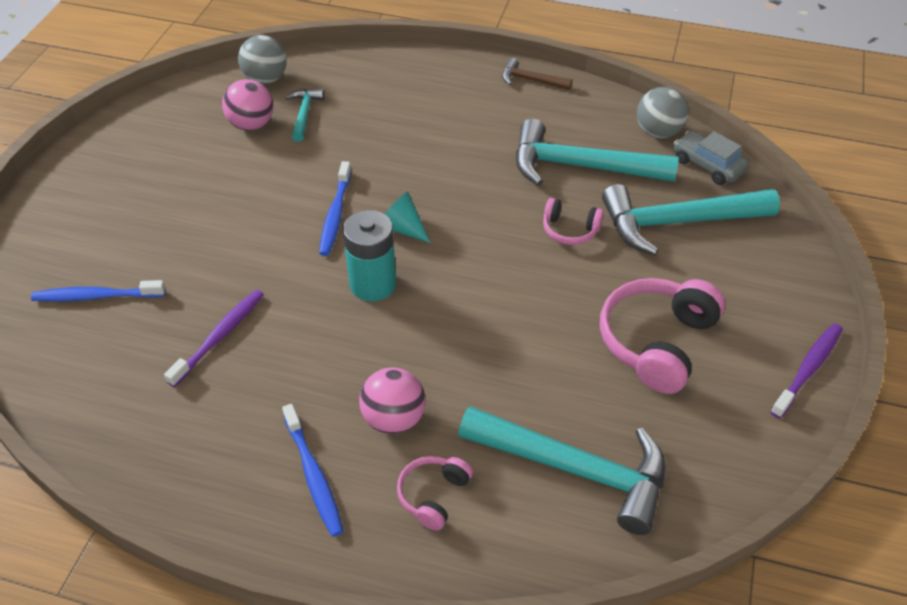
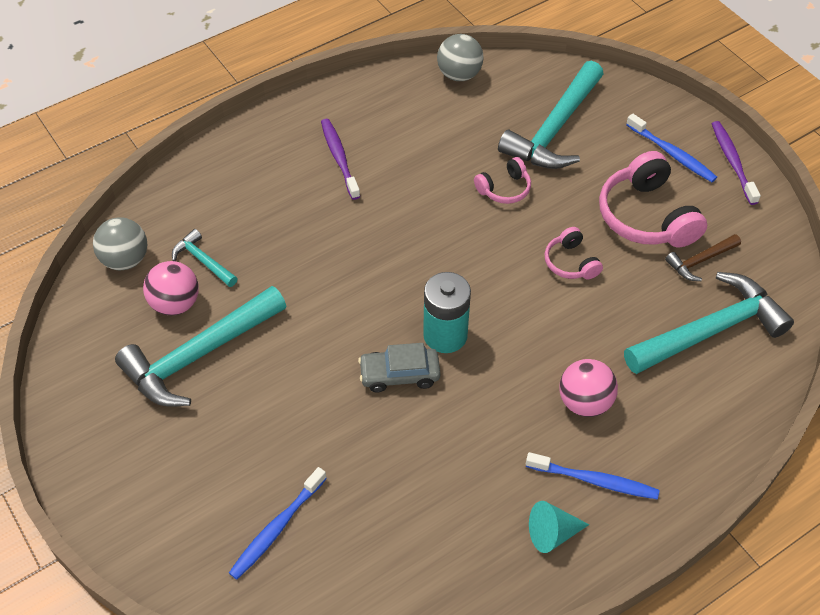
camera: 50 degrees left, 5 degrees up
(220, 336) = (406, 464): purple toothbrush -> purple toothbrush (339, 158)
(335, 214) = (347, 313): blue toothbrush -> blue toothbrush (672, 154)
(402, 228) = (404, 281): turquoise cone -> turquoise cone (552, 533)
(433, 495) = (668, 420): pink headphones -> pink headphones (570, 262)
(531, 80) = (325, 101): brown hammer -> brown hammer (700, 261)
(580, 167) = (448, 139): turquoise hammer -> turquoise hammer (199, 355)
(708, 165) = (518, 75): grey car -> grey car (399, 374)

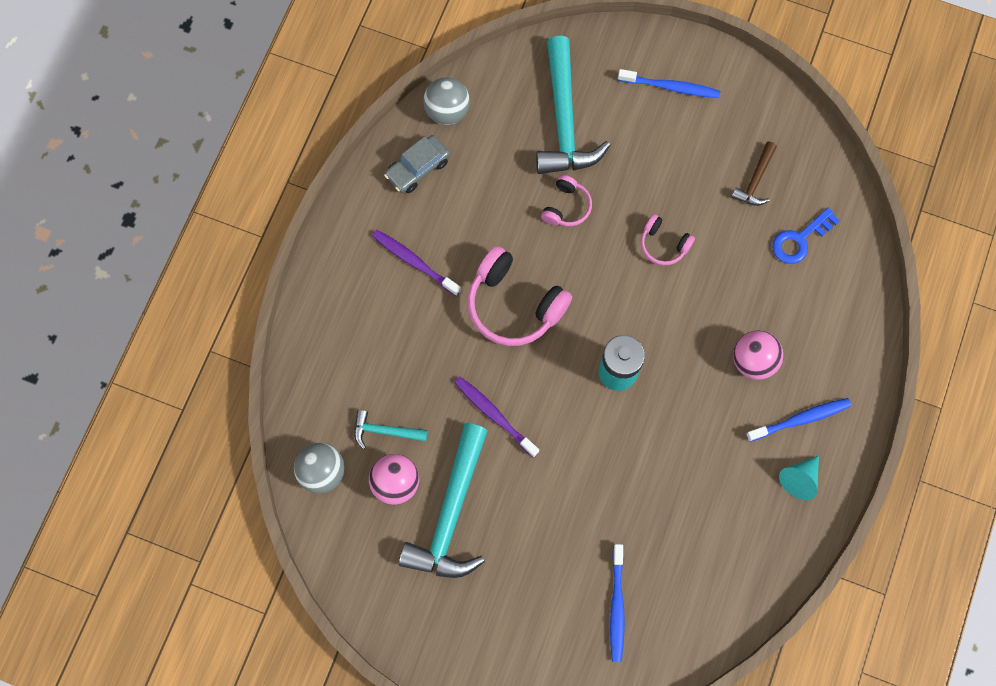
camera: 35 degrees left, 20 degrees up
(399, 374) = (609, 427): grey car -> grey car (418, 168)
(646, 216) = (690, 163): pink headphones -> pink headphones (514, 305)
(710, 330) = (800, 239): turquoise hammer -> blue key
(732, 162) = (721, 66): purple toothbrush -> purple toothbrush (494, 415)

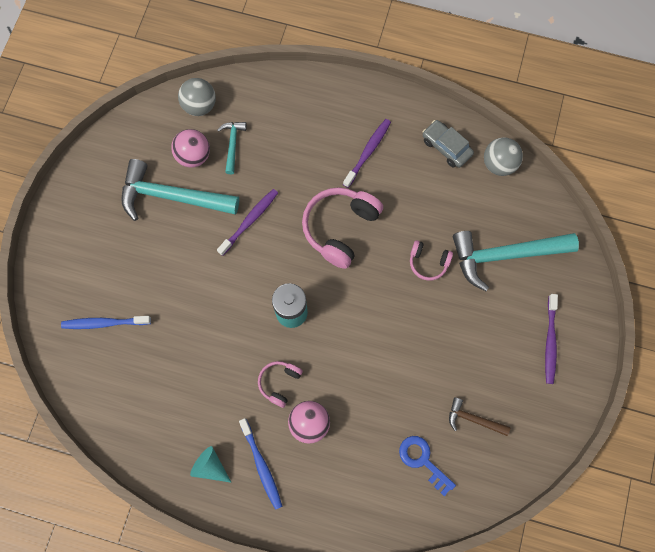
camera: 85 degrees right, 0 degrees up
(663, 245) = (404, 343): pink headphones -> pink headphones (279, 383)
(671, 87) = (550, 341): blue toothbrush -> purple toothbrush

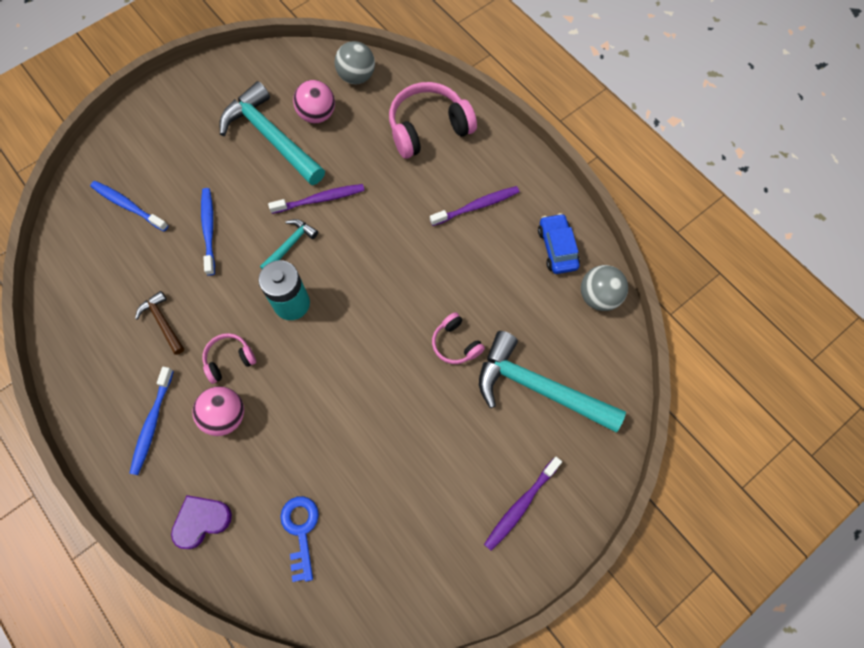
camera: 35 degrees right, 5 degrees down
(184, 299) = (209, 230): none -> blue toothbrush
(210, 466) = (109, 391): turquoise cone -> none
(232, 144) = (358, 125): turquoise hammer -> turquoise hammer (290, 245)
(340, 228) = (396, 257): pink headphones -> pink headphones (428, 128)
(351, 503) = (201, 521): none -> purple heart
(446, 147) = (557, 248): grey car -> blue car
(473, 419) = (382, 526): brown hammer -> brown hammer (162, 322)

